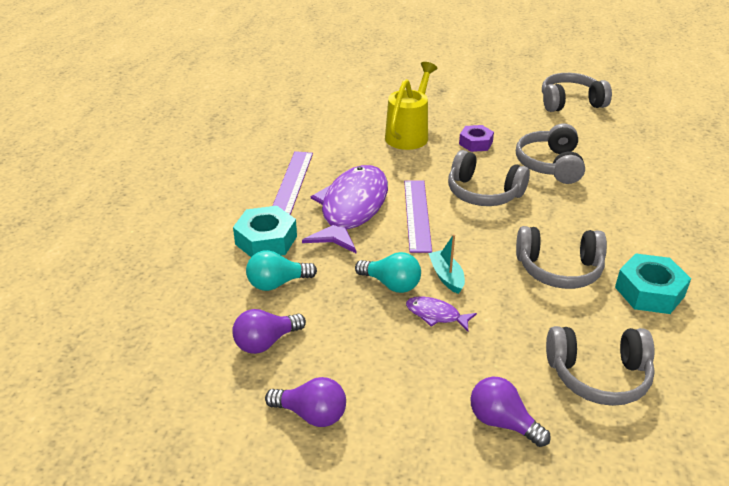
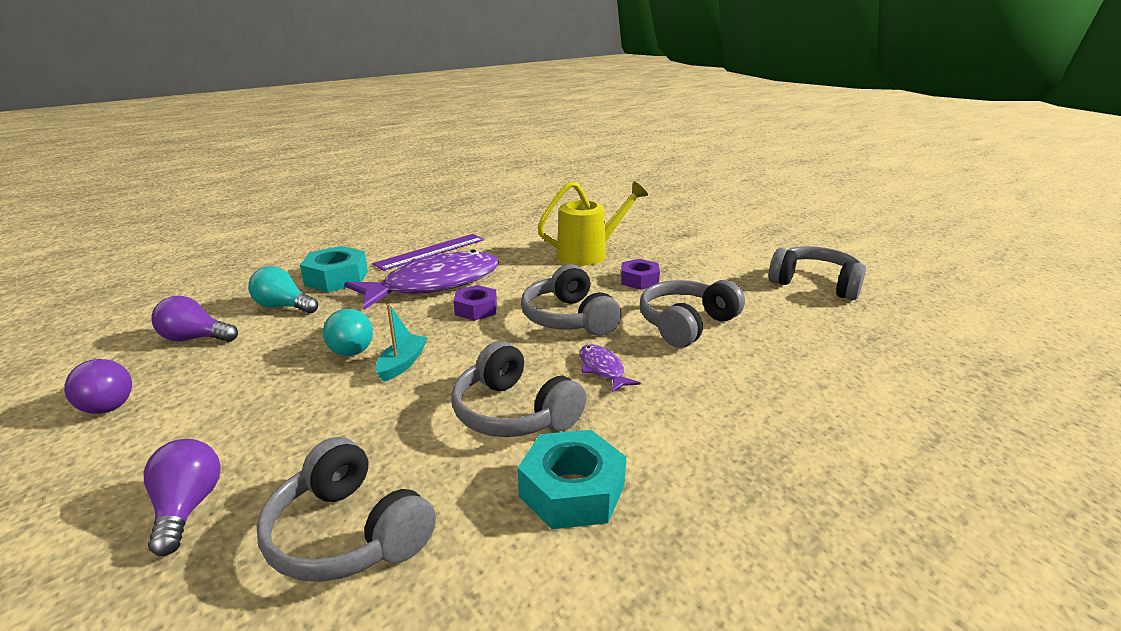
camera: 40 degrees right, 10 degrees down
(417, 215) = (476, 309): purple ruler -> purple nut
(436, 315) = (332, 387): purple fish -> purple fish (602, 369)

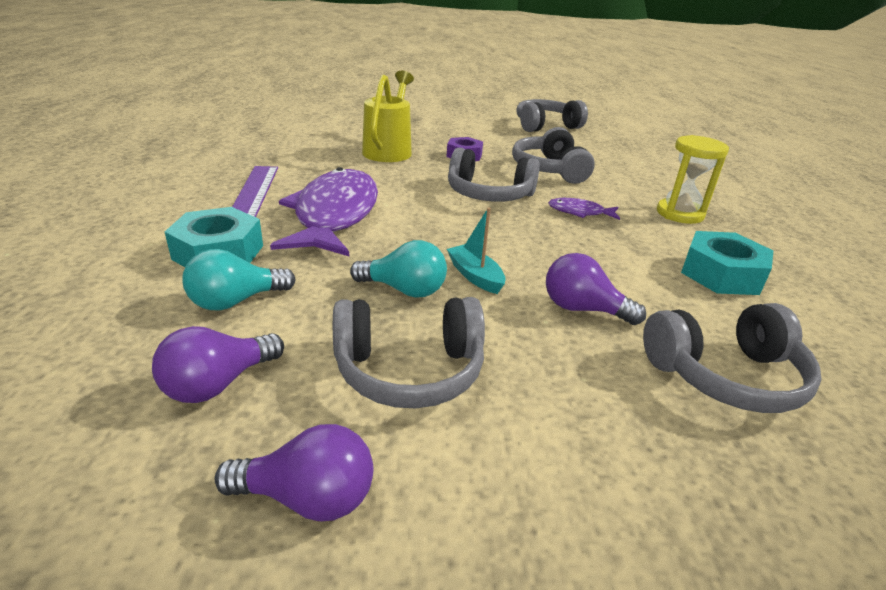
camera: 55 degrees left, 5 degrees up
(187, 508) = (632, 463): purple light bulb -> purple light bulb (583, 309)
(476, 309) = (418, 217): purple nut -> none
(514, 412) = (607, 259): grey headphones -> grey headphones (409, 370)
(704, 427) = (679, 214): none -> yellow hourglass

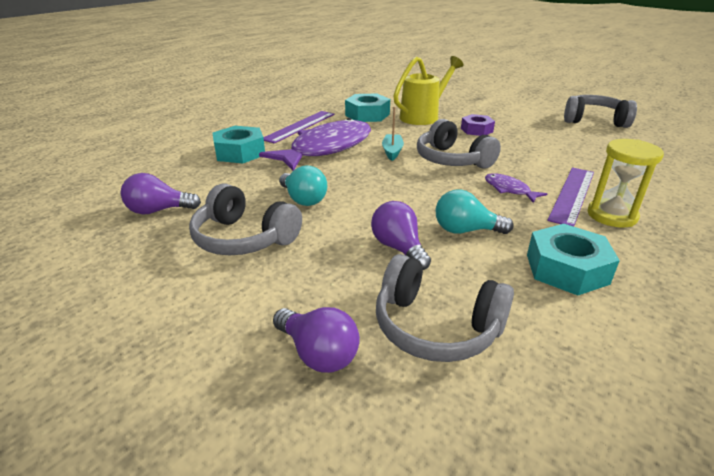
camera: 40 degrees right, 0 degrees up
(236, 301) = (215, 178): turquoise light bulb -> turquoise light bulb (465, 230)
(308, 497) = (126, 269): purple light bulb -> purple light bulb (318, 353)
(322, 160) = (367, 115): none -> turquoise nut
(475, 276) = (357, 206): turquoise boat -> turquoise boat (392, 151)
(550, 170) = (536, 154): grey headphones -> none
(630, 203) = (572, 195): none -> purple ruler

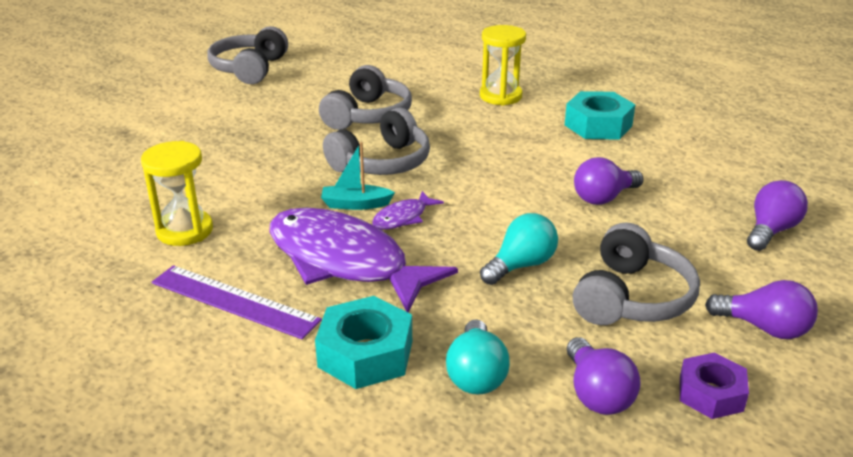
camera: 95 degrees left, 0 degrees up
(168, 298) = (764, 328): none -> purple light bulb
(367, 115) = (185, 231): turquoise nut -> yellow hourglass
(423, 116) = (207, 179): yellow watering can -> none
(436, 326) = (705, 181): grey headphones -> grey headphones (367, 115)
(465, 230) = (555, 163): turquoise light bulb -> turquoise light bulb (476, 374)
(476, 130) = (274, 141): purple nut -> purple nut (711, 394)
(509, 189) = (459, 135): purple fish -> purple fish (403, 217)
(572, 195) = (463, 107): purple ruler -> none

